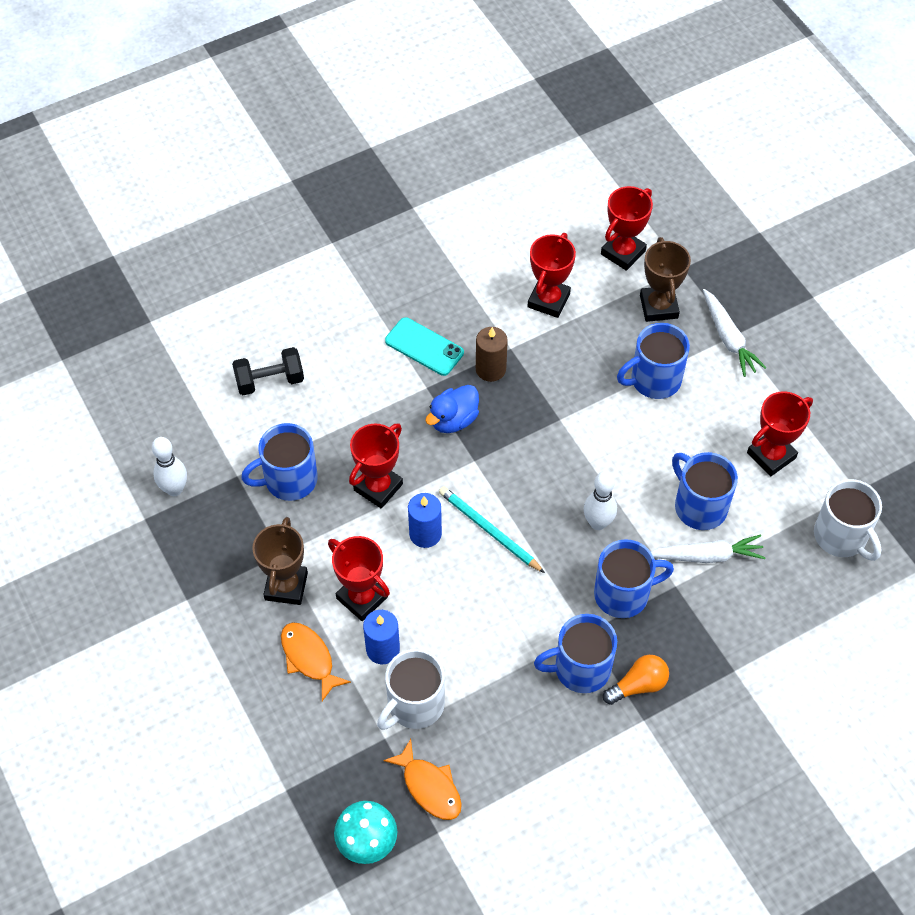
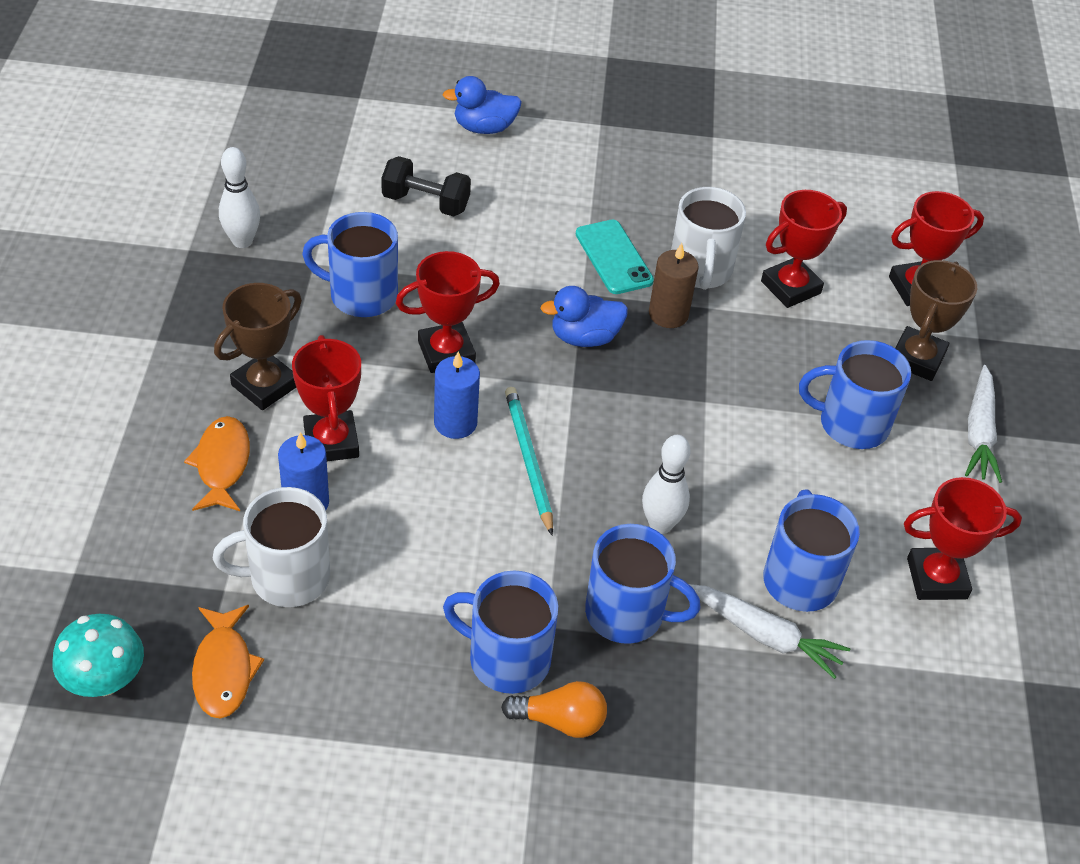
camera: 30 degrees right, 10 degrees down
(257, 294) = (484, 128): none -> blue duck
(841, 536) = (961, 719): white mug -> white mug (700, 270)

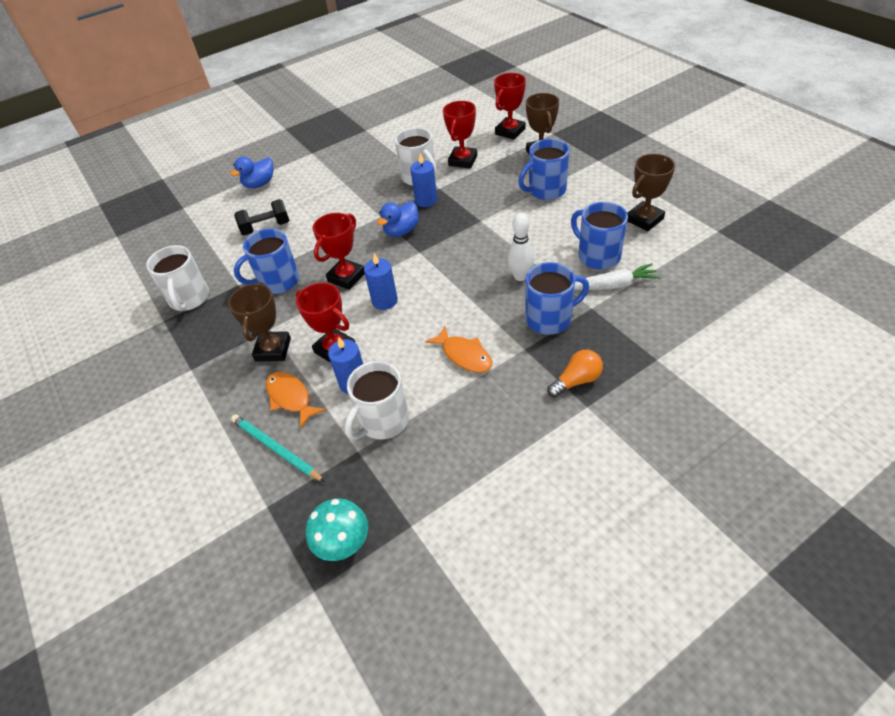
camera: 30 degrees left, 0 degrees up
(224, 670) = (400, 486): orange fish -> orange fish (464, 355)
(242, 241) = (189, 299): white bowling pin -> white mug
(506, 659) = (524, 375): blue mug -> none
(528, 460) = (435, 292): turquoise pencil -> turquoise pencil (276, 449)
(613, 257) = (377, 195): turquoise phone -> none
(668, 314) = (426, 200): brown candle -> blue candle
(936, 578) = (644, 219): red trophy -> brown trophy
(979, 432) = (594, 162): white carrot -> none

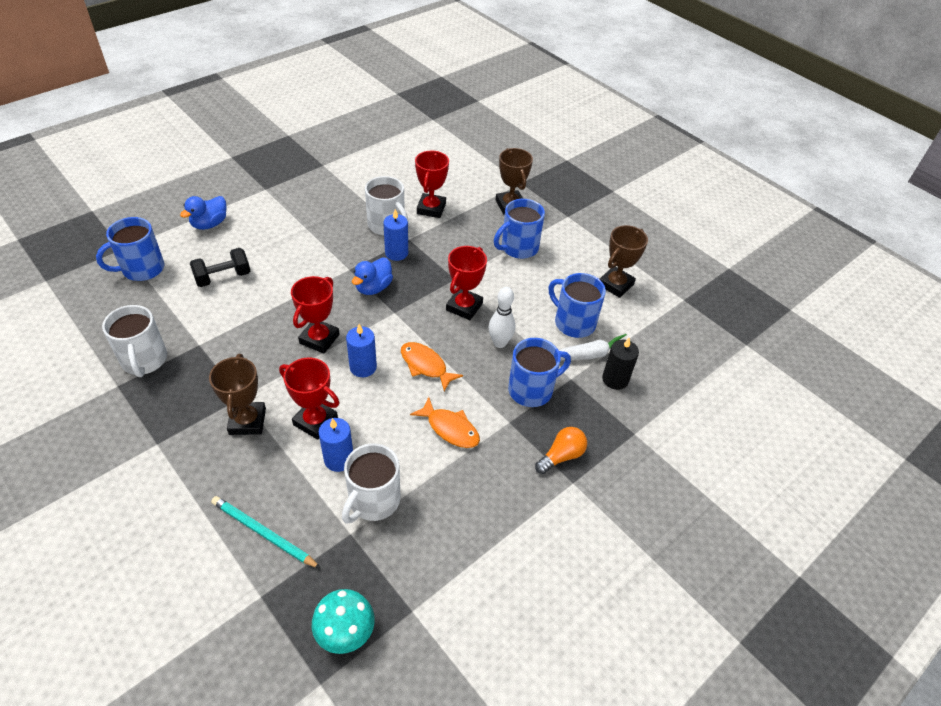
camera: 15 degrees left, 0 degrees up
(278, 282) = (244, 342): blue mug -> blue mug (142, 269)
(290, 398) = (273, 476): orange fish -> orange fish (425, 365)
(510, 131) = (477, 178): red trophy -> red trophy (464, 307)
(638, 308) = (615, 379): none -> black candle

